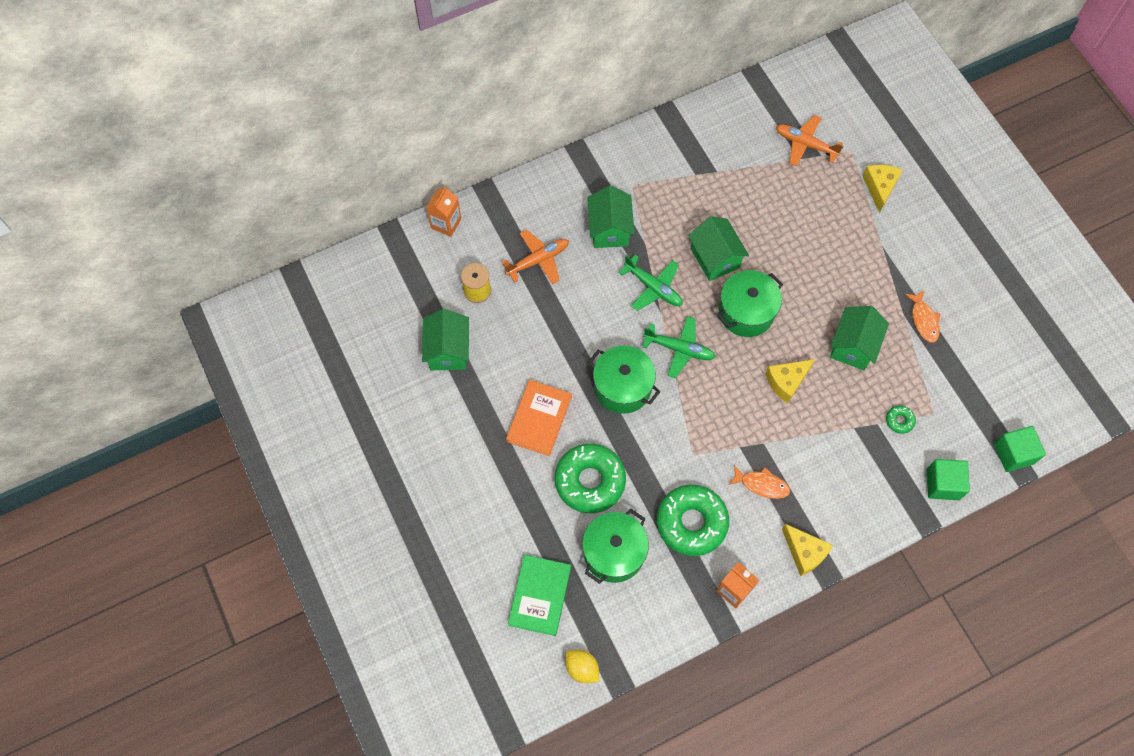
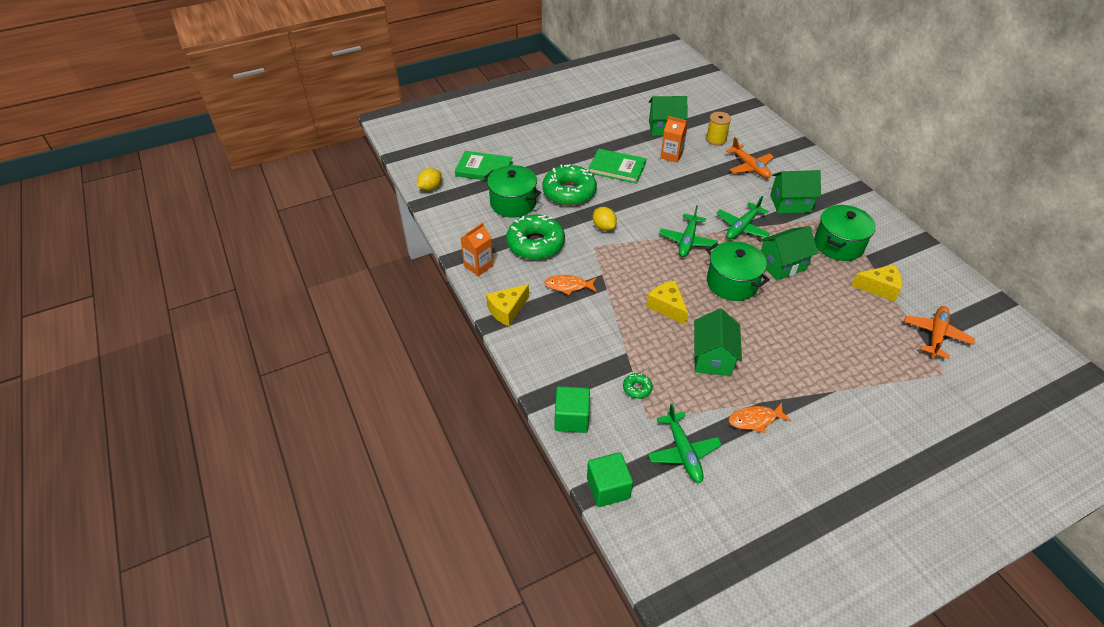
camera: 90 degrees right, 20 degrees down
(446, 223) = (768, 125): orange carton -> orange carton (671, 155)
(539, 419) = (617, 168): orange book -> green book
(622, 387) = (648, 209): green pot -> green pot (838, 245)
(658, 441) = (603, 227): none -> yellow lemon
(761, 484) = (568, 286): orange fish -> orange fish turned 75 degrees clockwise
(853, 346) = (712, 358): green house -> green house turned 75 degrees clockwise
(880, 188) = (907, 394): yellow cheese -> yellow cheese (879, 288)
(967, 386) = (683, 452): none -> green plane

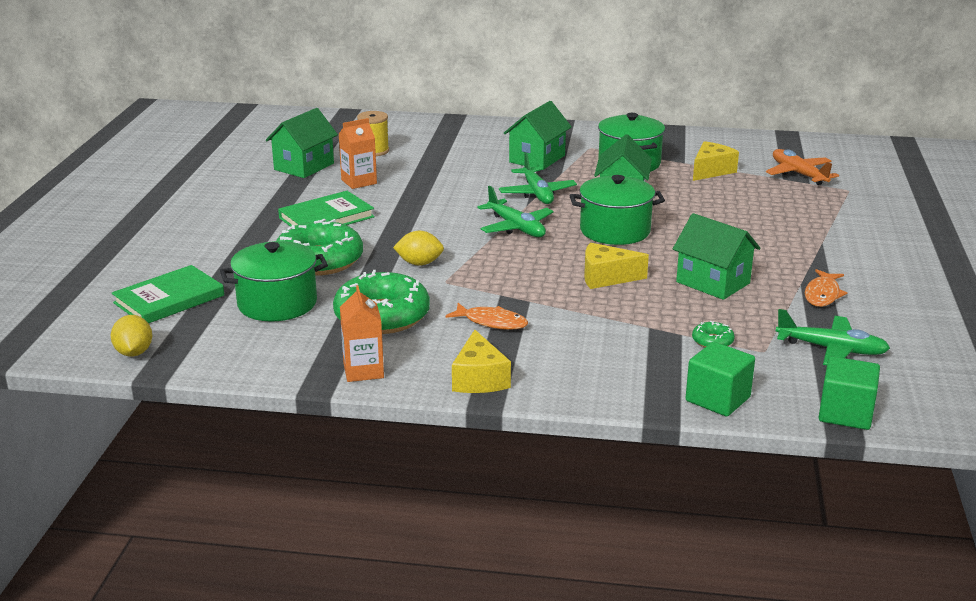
camera: 55 degrees left, 20 degrees down
(568, 286) = (491, 322): orange fish -> orange fish turned 105 degrees counterclockwise
(749, 167) = (449, 154): orange plane -> none

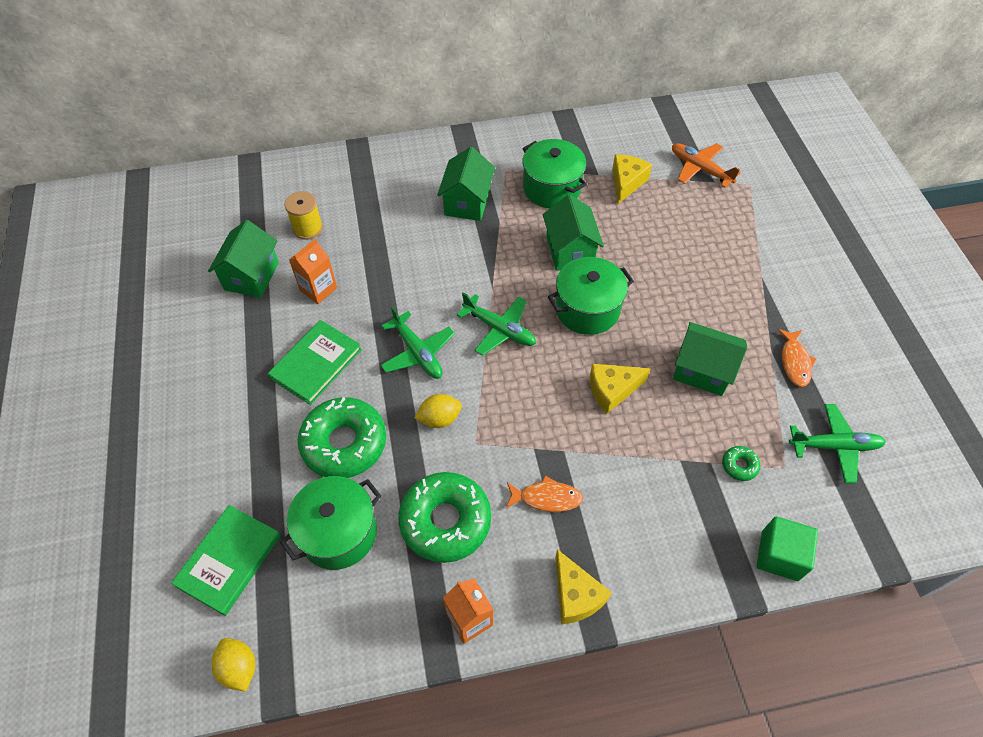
camera: 20 degrees left, 30 degrees up
(537, 193) = (493, 264): green plane -> green plane (417, 352)
(845, 413) = (882, 541): green cube -> none

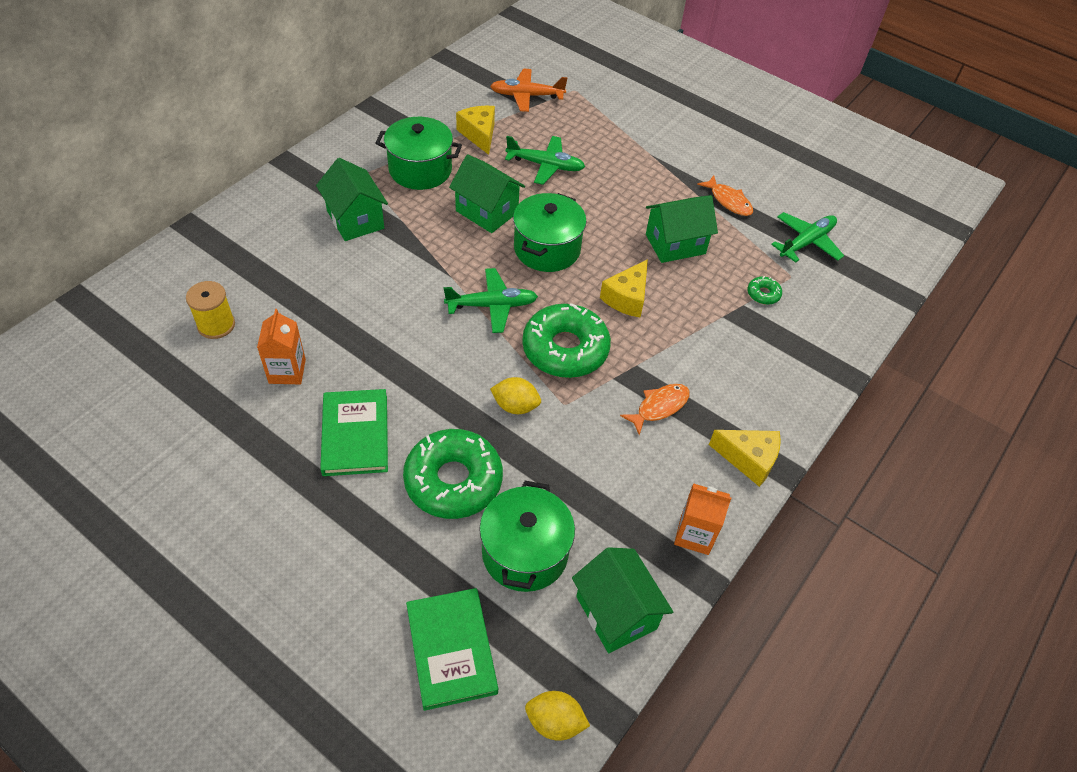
camera: 45 degrees left, 5 degrees down
(252, 276) = (201, 400): green house -> green house (616, 612)
(417, 352) = (440, 366): green plane -> green plane (545, 165)
(439, 419) = (515, 406): yellow lemon -> yellow lemon turned 75 degrees clockwise
(445, 521) = (602, 479): green donut -> green donut (565, 349)
(779, 555) = (844, 336): green cube -> none

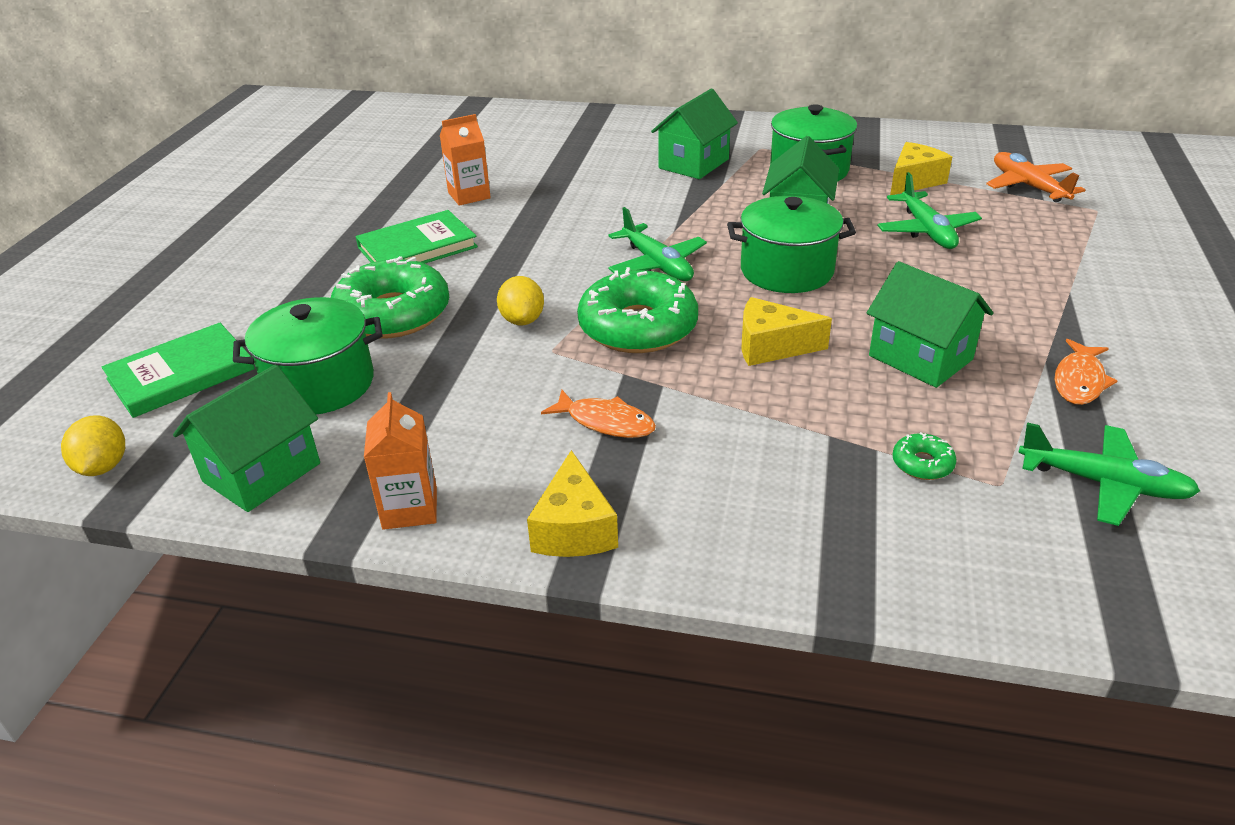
camera: 70 degrees right, 15 degrees down
(216, 325) = (496, 152): yellow spool -> none

